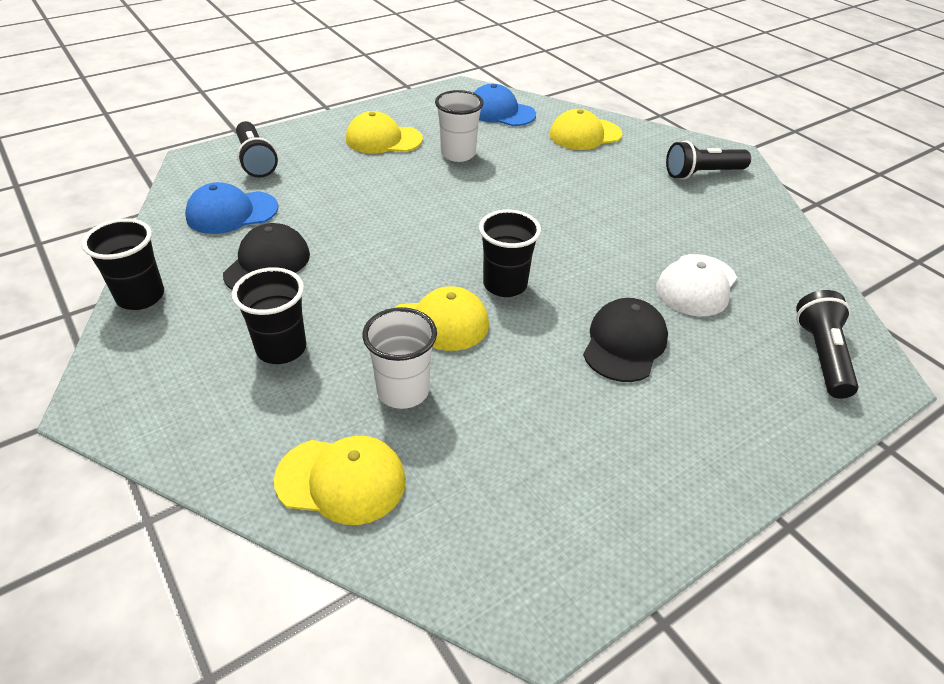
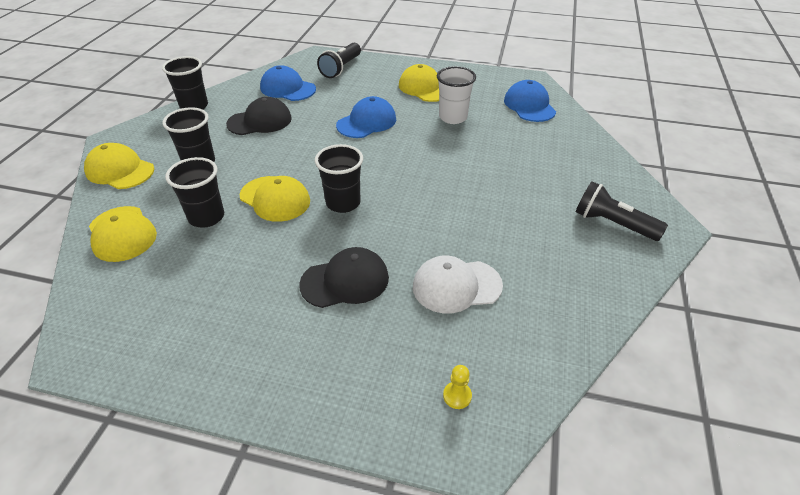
camera: 50 degrees right, 0 degrees up
(388, 200) = (367, 122): none -> blue cap
(403, 391) = (206, 217): white cup -> black cup
(585, 134) = (565, 149): yellow cap -> yellow cap (120, 170)
(821, 355) = (457, 396): black flashlight -> yellow pawn

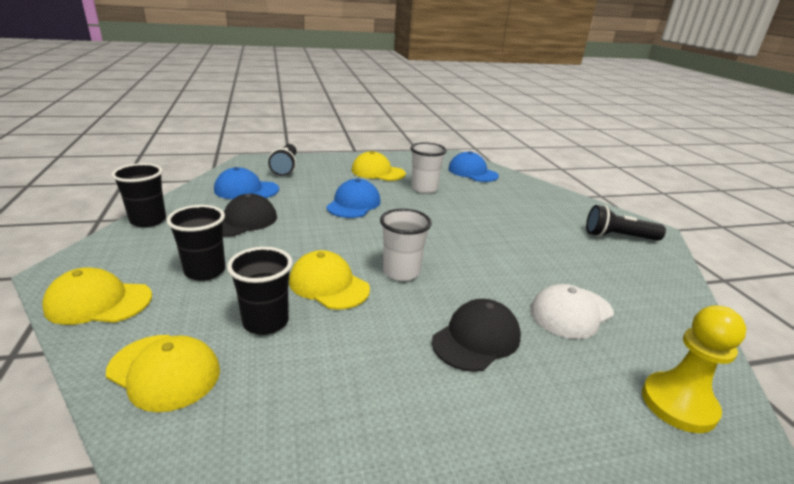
camera: 30 degrees left, 15 degrees down
(275, 199) = (328, 285): yellow cap -> yellow cap turned 150 degrees counterclockwise
(343, 203) = (401, 272): black cup -> white cup
(457, 396) = (678, 404): yellow pawn -> yellow pawn, size x2.27

